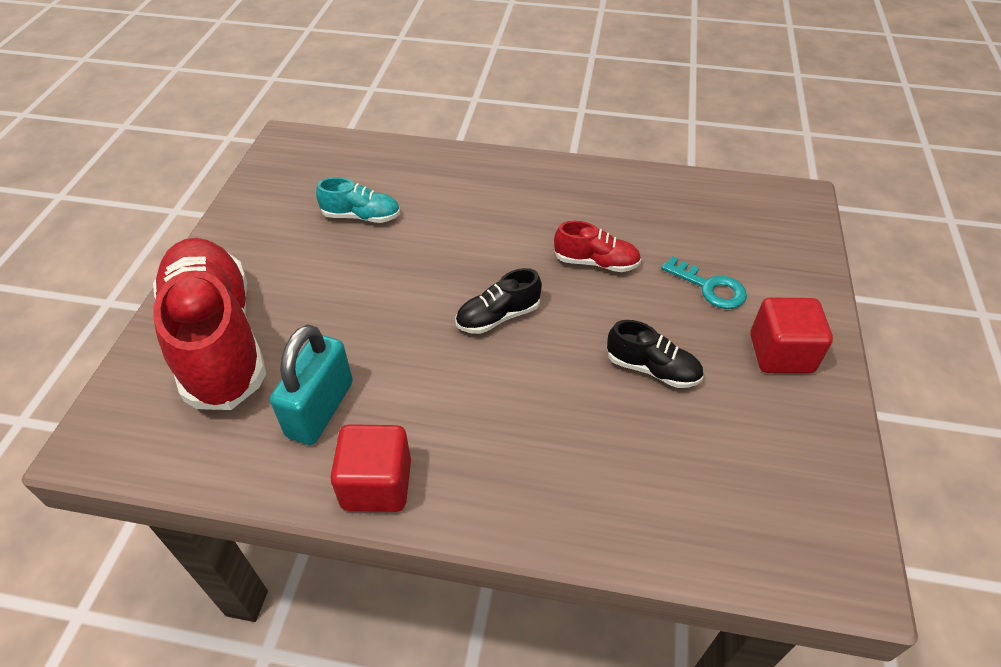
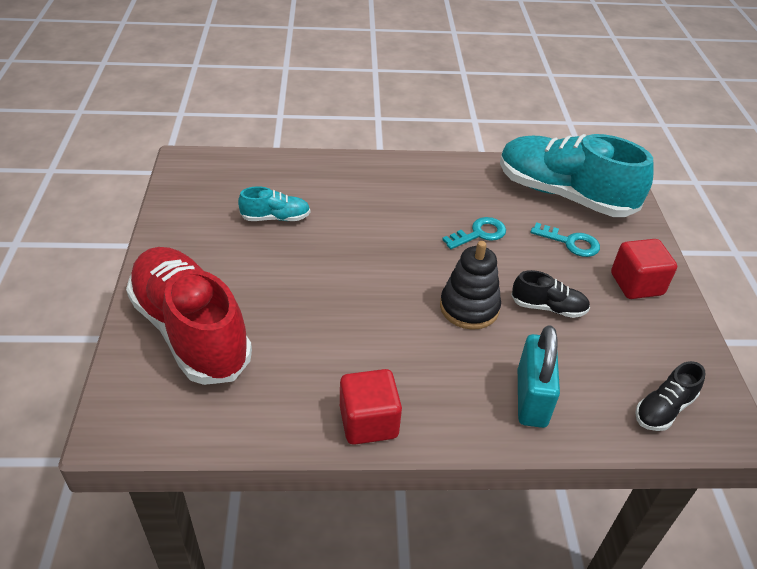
camera: 15 degrees left, 5 degrees down
(320, 409) = (300, 373): turquoise padlock -> turquoise padlock (531, 398)
(498, 317) = (417, 284): black shoe -> black shoe (663, 409)
(551, 355) = (469, 307): none -> black stacking toy
(596, 262) = (479, 233): red shoe -> turquoise key
(721, 224) = (563, 194): none -> turquoise shoe

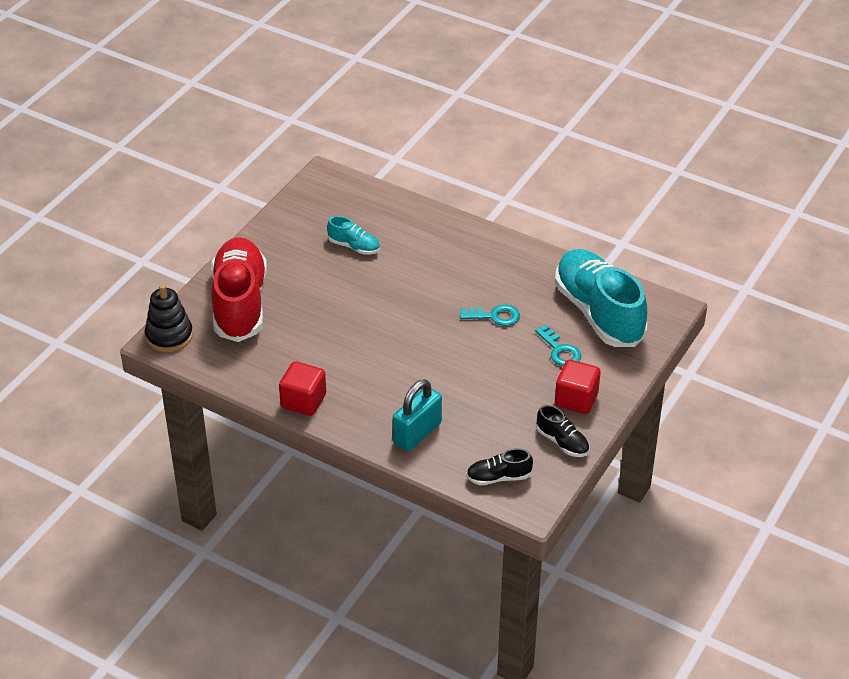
camera: 35 degrees right, 0 degrees up
(469, 307) = (433, 363): black stacking toy -> black stacking toy (169, 336)
(548, 307) = (490, 386): black shoe -> black shoe (562, 442)

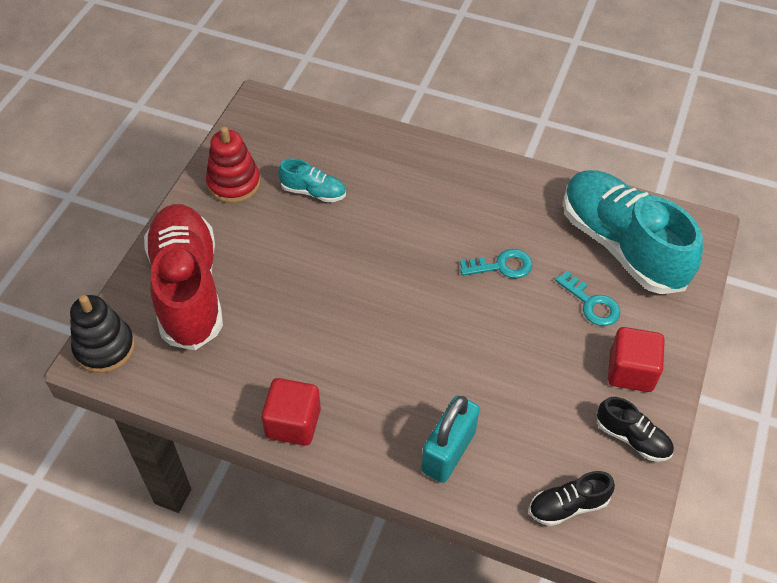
camera: 10 degrees left, 10 degrees up
(290, 233) = (234, 183): none -> red stacking toy

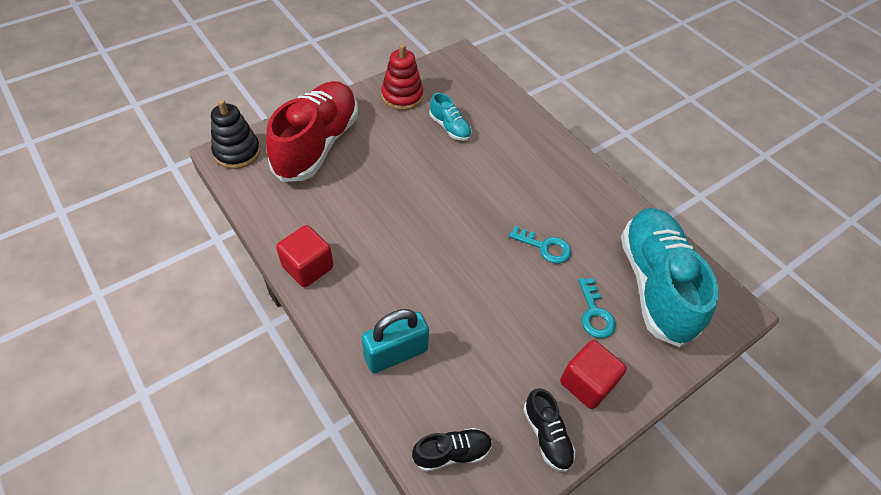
camera: 30 degrees right, 0 degrees up
(568, 506) = (452, 453): black shoe -> black shoe turned 150 degrees clockwise

